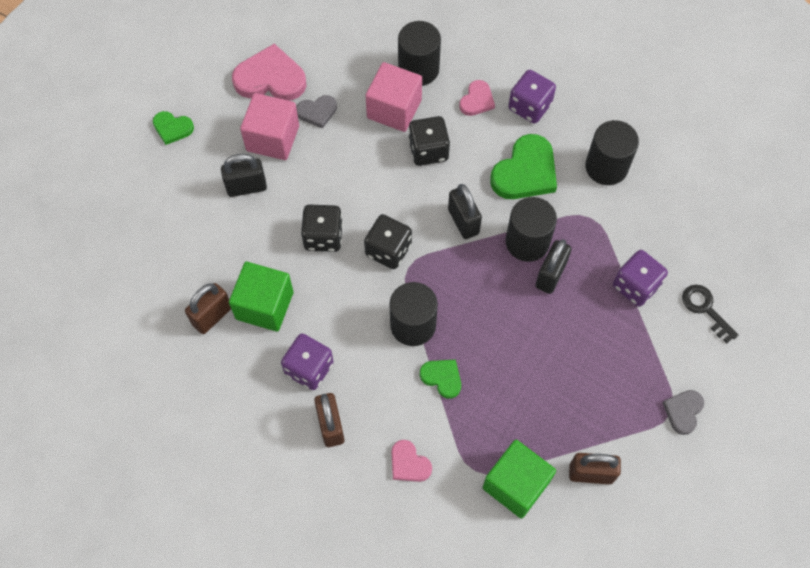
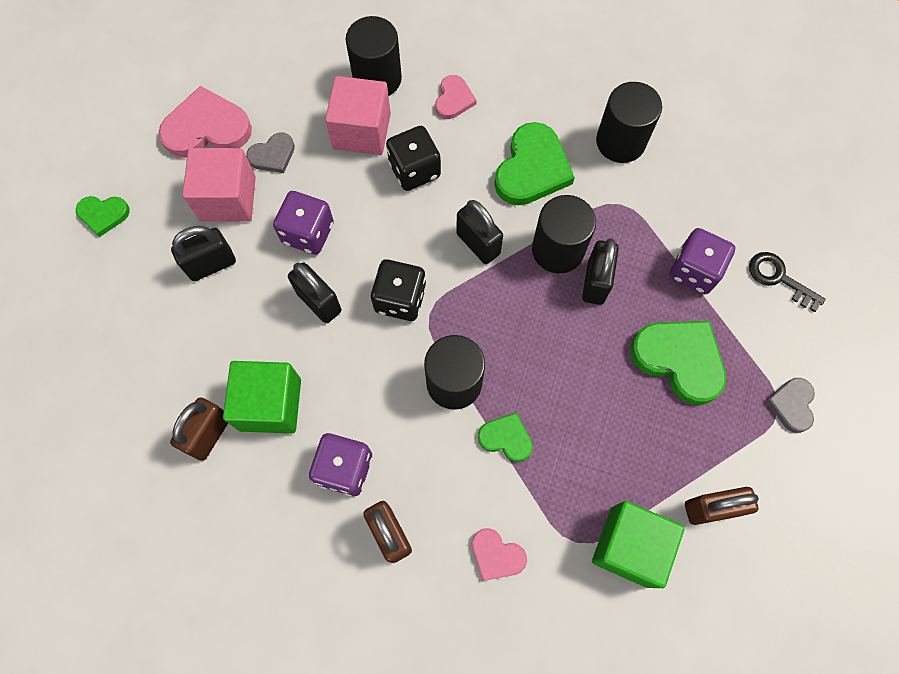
camera: 15 degrees left, 5 degrees up
(323, 236) = (319, 302): black dice -> black padlock
(529, 106) = (515, 93): purple dice -> purple dice (308, 233)
(601, 353) = (679, 360): none -> green heart

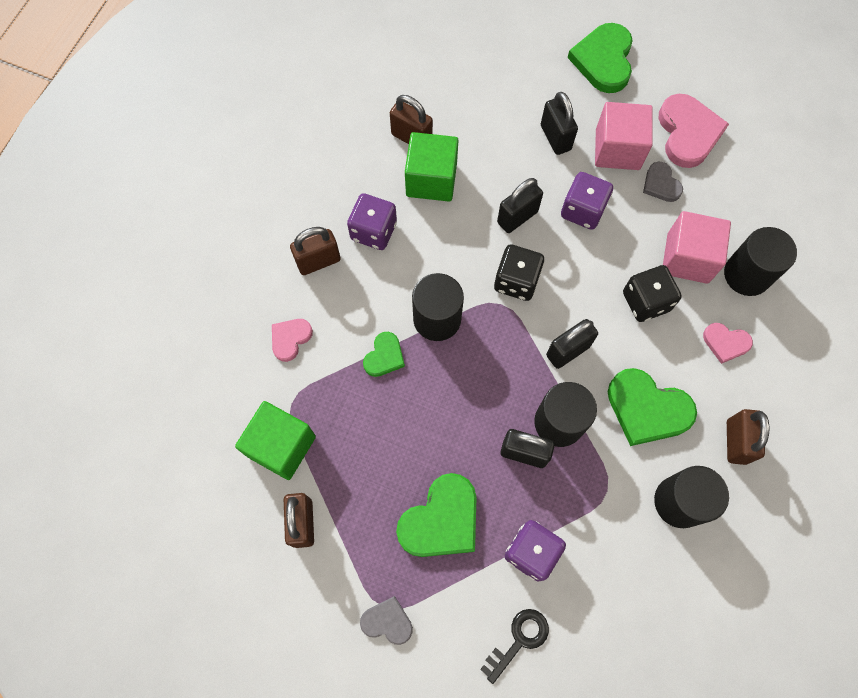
camera: 95 degrees right, 0 degrees up
(103, 215) = (603, 60): green heart -> green heart, size x1.81
(554, 94) = (736, 442): none -> brown padlock

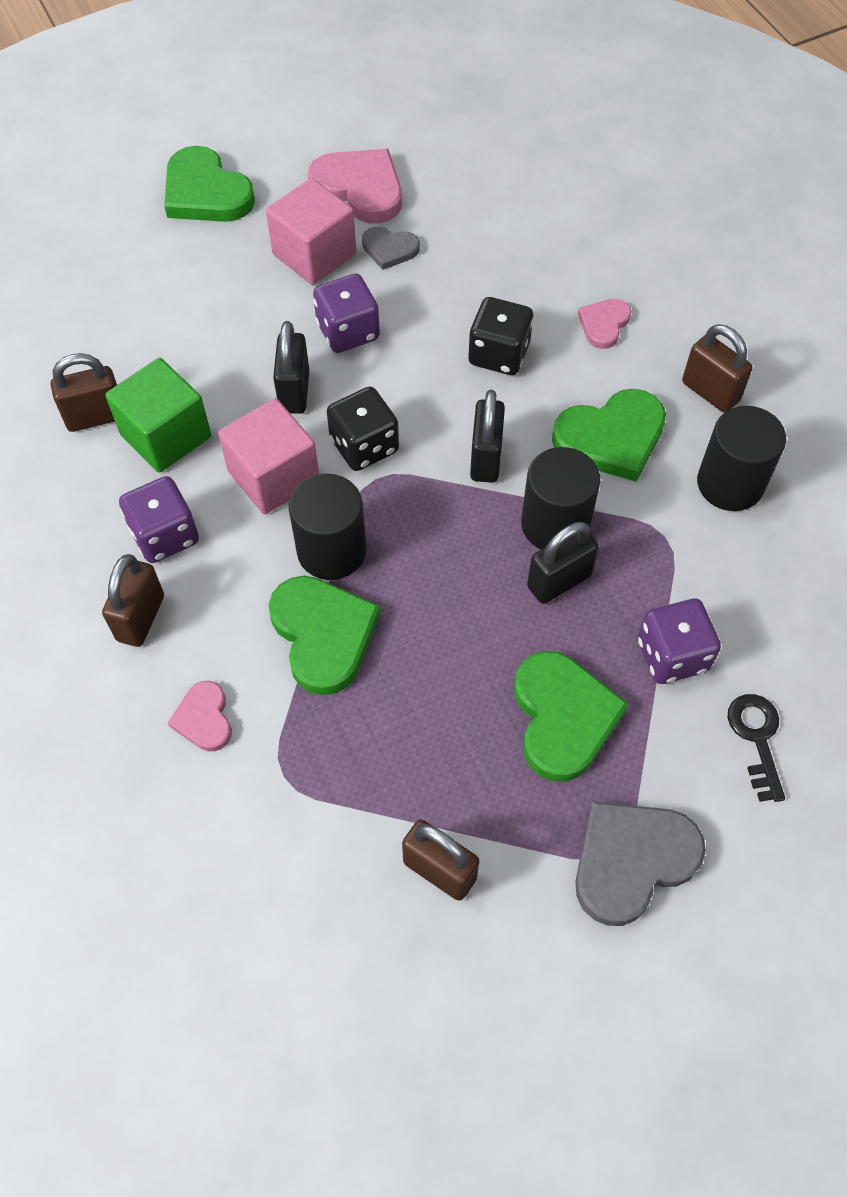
camera: 50 degrees left, 10 degrees down
(281, 446) = (325, 826): green cube -> none
(384, 356) = (323, 635): green heart -> green heart, size x1.81
(387, 621) = (632, 861): grey heart -> grey heart, size x1.81
(555, 138) = (243, 294): black padlock -> none
(687, 258) = (488, 287): pink cube -> pink cube (273, 476)
(725, 343) = (604, 324): pink heart -> pink heart turned 150 degrees clockwise
(747, 275) = (552, 256): black cylinder -> none

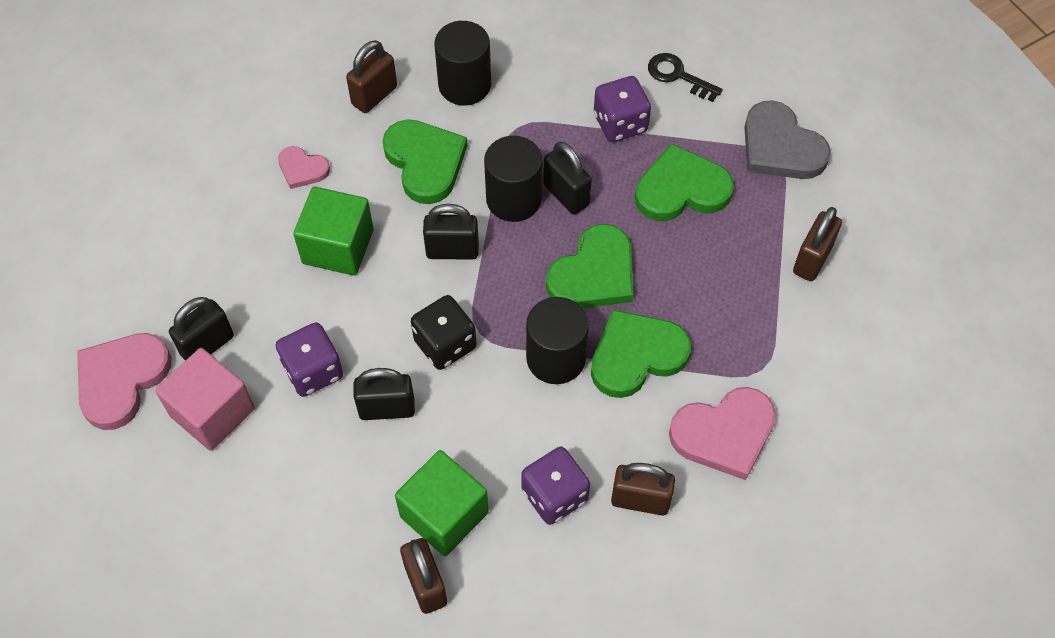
camera: 95 degrees left, 0 degrees up
(204, 718) = (724, 434): pink heart -> pink heart, size x1.81
(206, 192) = (117, 531): green heart -> green heart (594, 274)
(273, 476) = (483, 414): pink cube -> none
(389, 249) = (207, 345): grey heart -> black padlock
(499, 354) = (338, 246): black dice -> green cube
(757, 739) = (678, 76): black key -> black key turned 45 degrees clockwise

